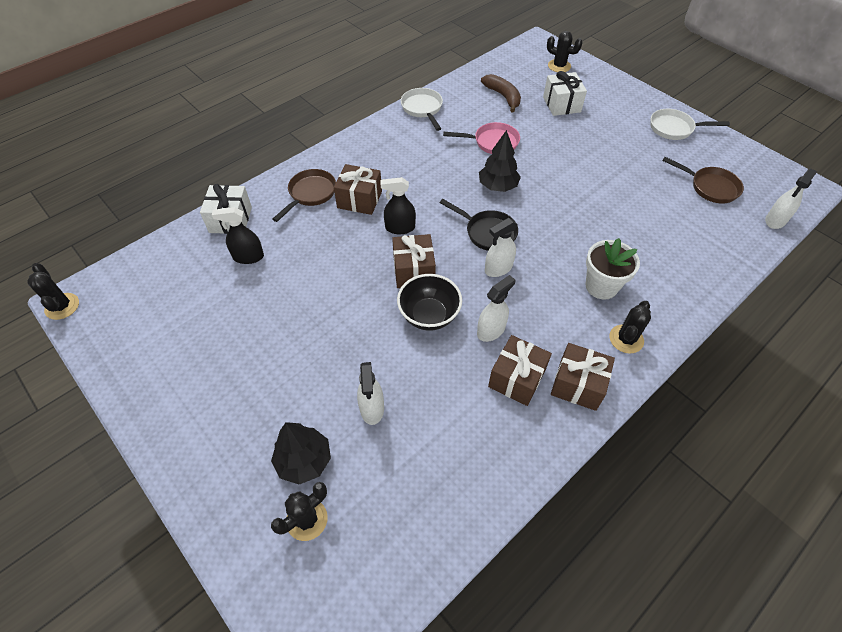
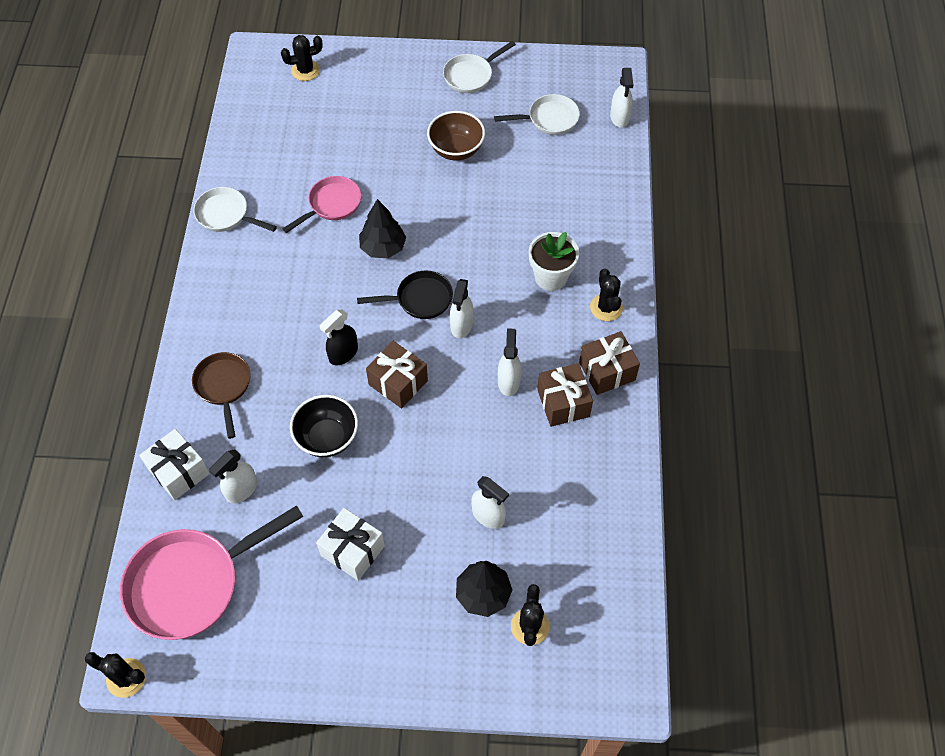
camera: 45 degrees left, 5 degrees up
(158, 285) = (192, 583): none -> pink pan
(248, 257) = (241, 490): black spray bottle -> white spray bottle
(359, 200) = (276, 356): brown gift -> none
(429, 315) = (451, 409): black bowl -> black bowl (327, 438)
(503, 96) = (288, 145): brown banana -> none
(561, 104) = (351, 116): white gift -> white gift (352, 550)
(615, 163) = (456, 150): none -> brown bowl
(710, 187) = (549, 119): brown pan -> white pan

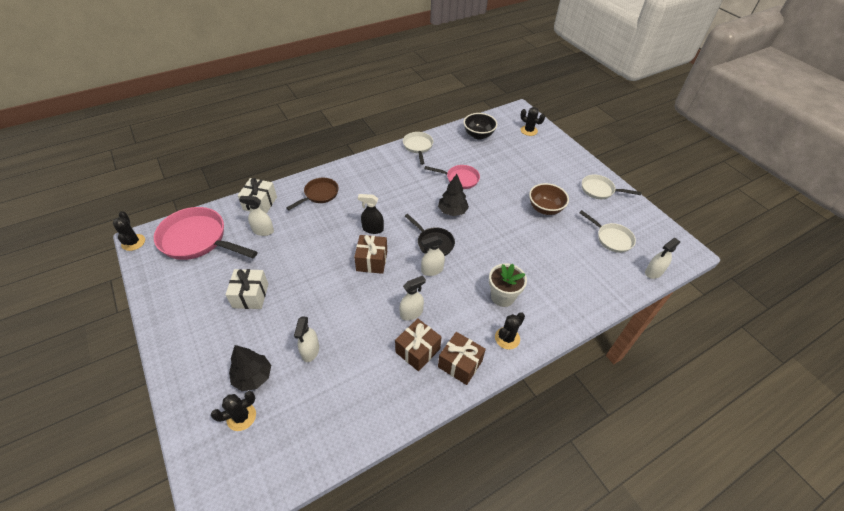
camera: 55 degrees right, 10 degrees down
(327, 438) = (315, 249): black bowl -> black bowl (478, 135)

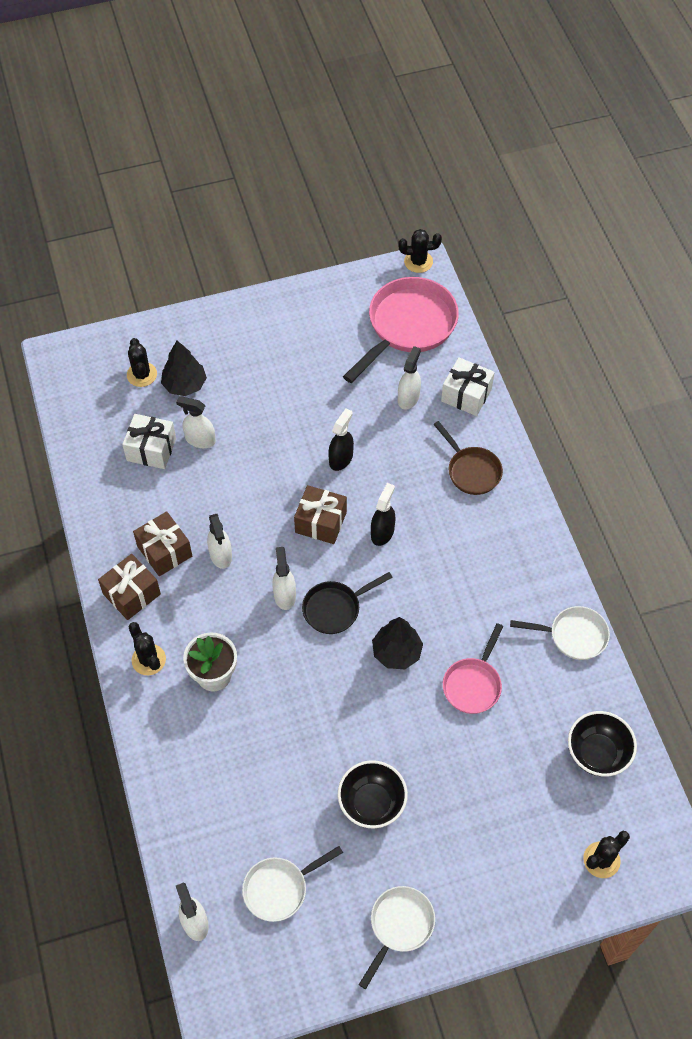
camera: 105 degrees right, 10 degrees up
(250, 295) = (298, 383): white gift -> white gift (151, 449)
(318, 259) = (341, 459): none -> black spray bottle
(545, 209) = (372, 803): brown bowl -> black bowl

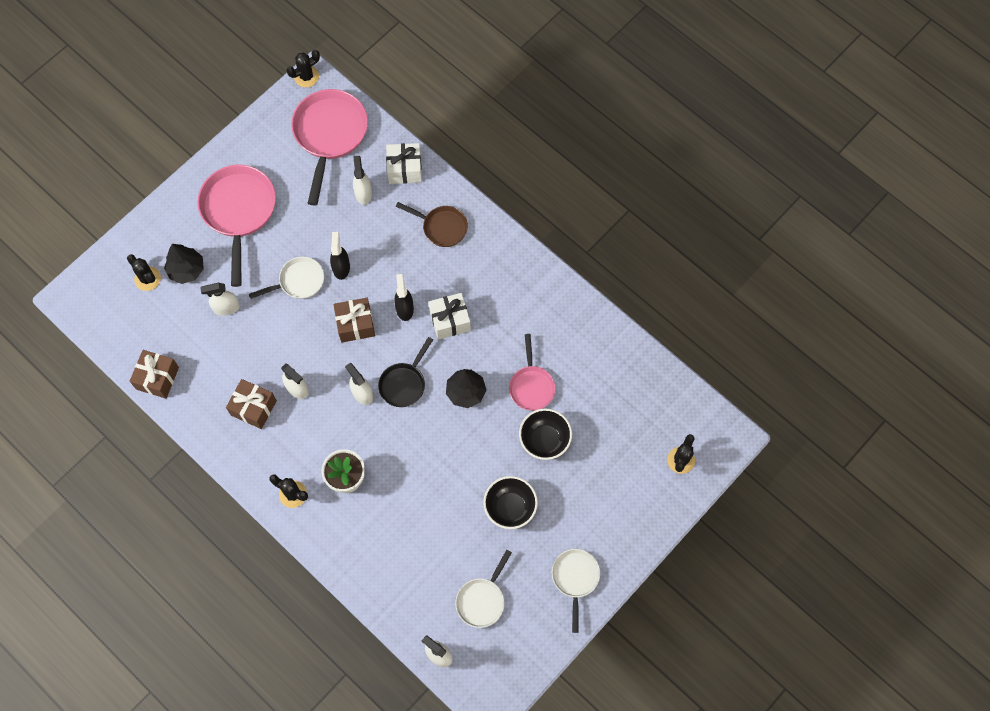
camera: 30 degrees left, 10 degrees up
(132, 594) = (249, 453): brown gift -> brown gift (157, 378)
(151, 449) = (193, 335): white gift -> white gift (450, 320)
(271, 355) = (239, 212): none -> pink pan
(573, 635) = (580, 314): white pan -> white pan (298, 281)
(597, 753) = (640, 389): black bowl -> black bowl (544, 440)

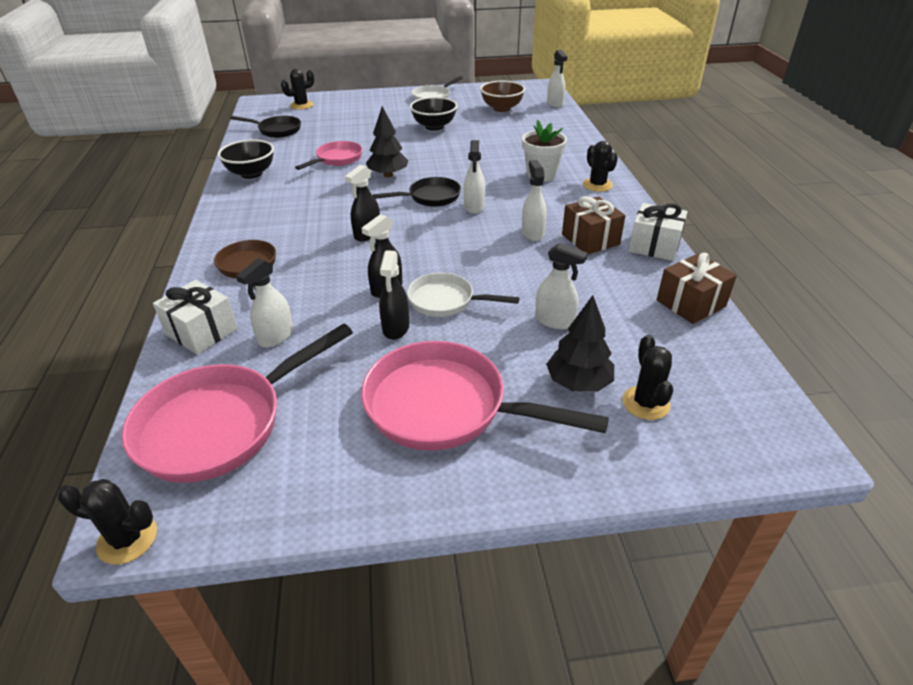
camera: 140 degrees left, 30 degrees down
(239, 212) = (445, 407): pink pan -> pink pan turned 75 degrees clockwise
(307, 242) = (396, 328): none -> black spray bottle
(355, 324) = (426, 245): brown gift -> none
(450, 320) = (341, 211): white gift -> white gift (654, 246)
(482, 600) = (501, 108): white pan -> brown bowl
(544, 440) = (368, 138): black bowl -> black bowl (251, 173)
(640, 395) = (277, 130): none -> black pan

